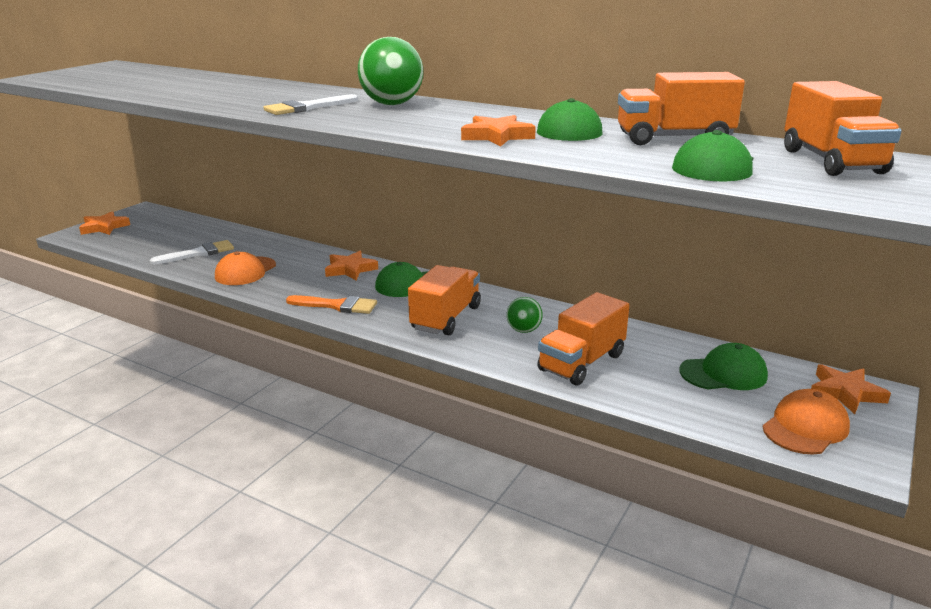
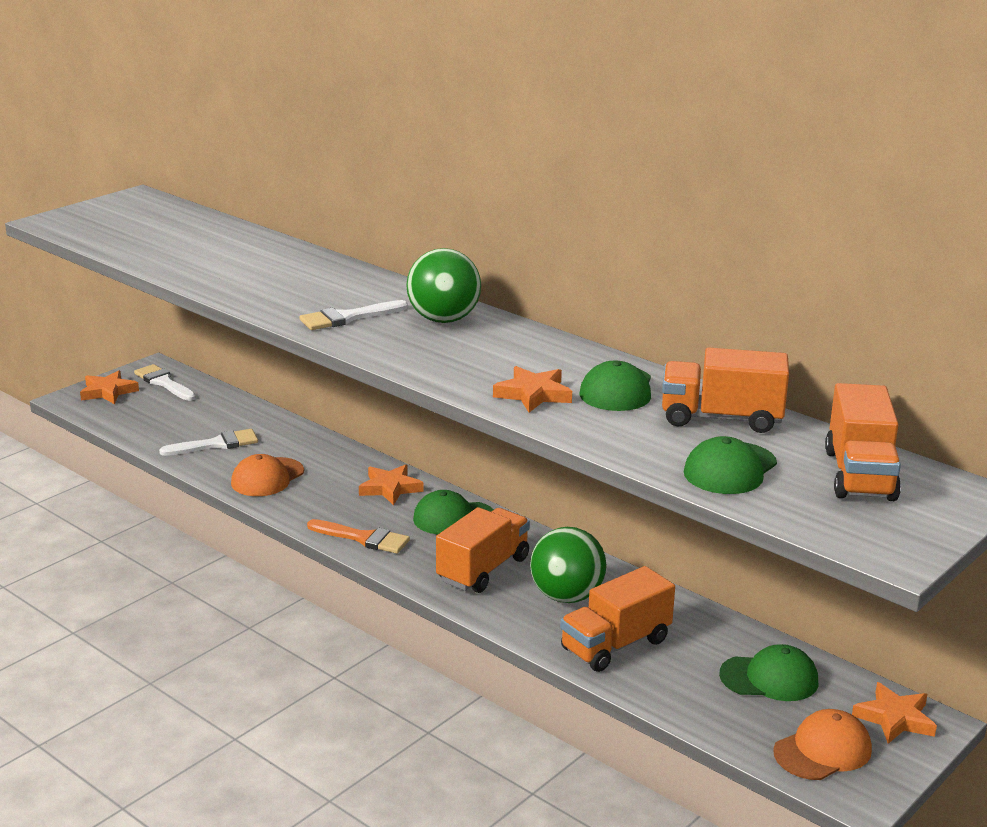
camera: 10 degrees right, 0 degrees up
(151, 218) = (164, 383): none -> white brush
(524, 330) = (566, 596): green ball -> green ball, size x1.82

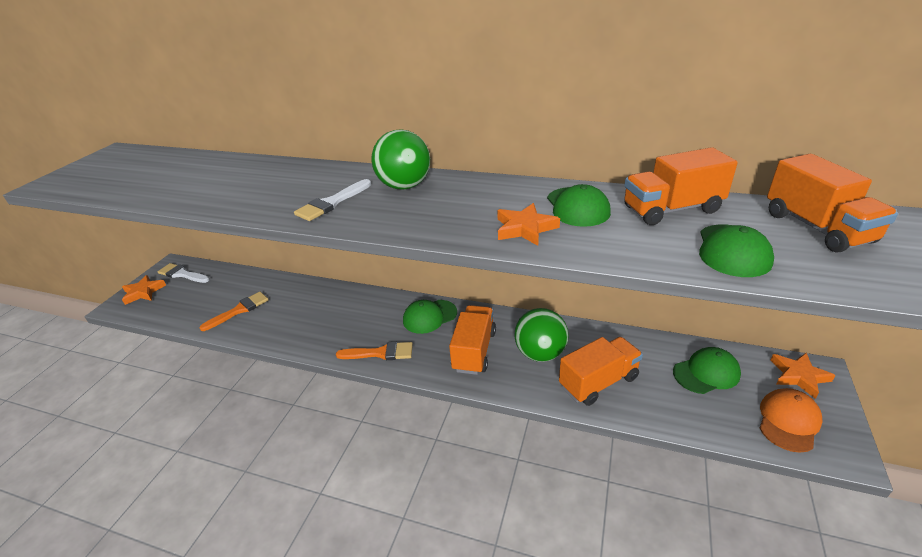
camera: 20 degrees left, 10 degrees up
(216, 444) = (239, 310): white brush -> orange brush
(267, 477) = (288, 325): orange cap -> none
(390, 488) = (375, 307): orange star -> none
(615, 645) = (598, 382): orange truck -> orange truck turned 150 degrees counterclockwise

